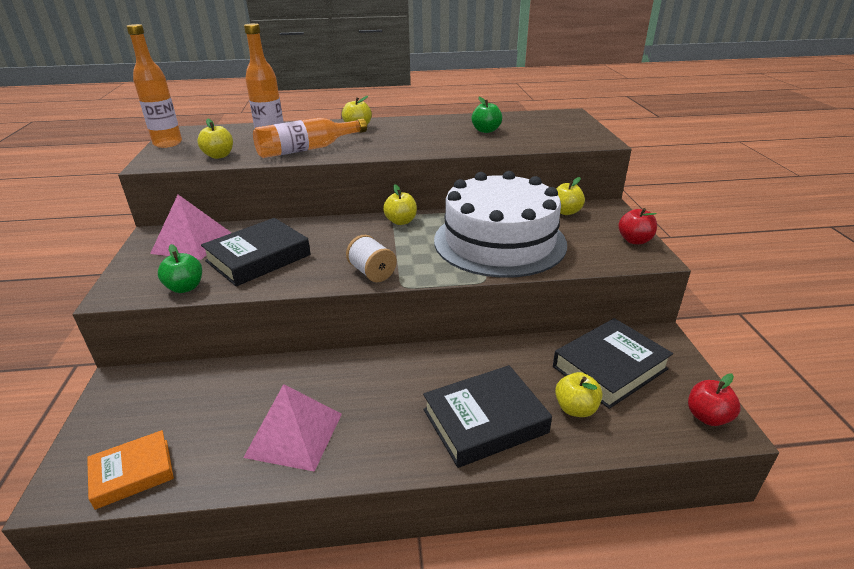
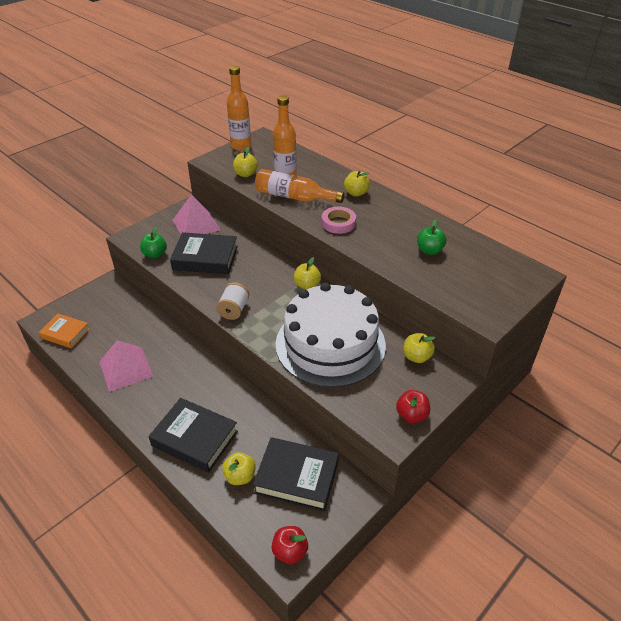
camera: 50 degrees right, 10 degrees up
(385, 146) = (338, 223): none -> pink tape

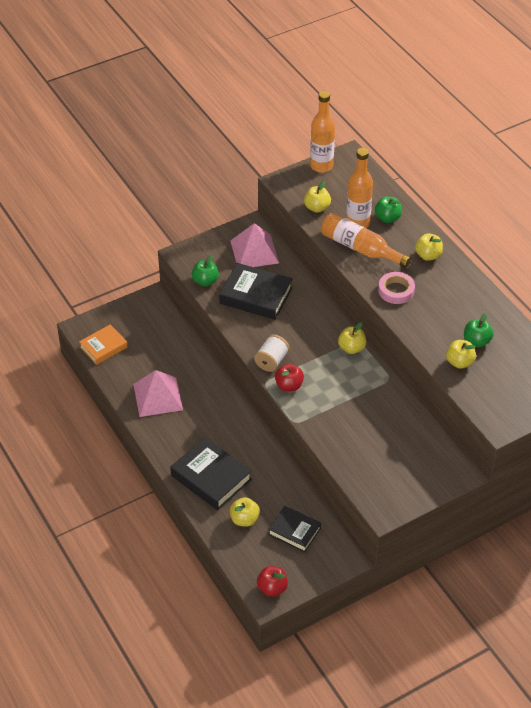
camera: 15 degrees right, 5 degrees up
(65, 333) = (103, 347): orange book -> orange book turned 75 degrees counterclockwise
(297, 477) = (294, 531): black book -> black book, size x0.64
(310, 172) = (387, 218): none -> green apple
(330, 344) = (355, 416): white cake -> none
(411, 415) = (406, 498): red apple -> red apple (289, 386)
(416, 357) = (433, 446): yellow apple -> yellow apple (459, 362)

